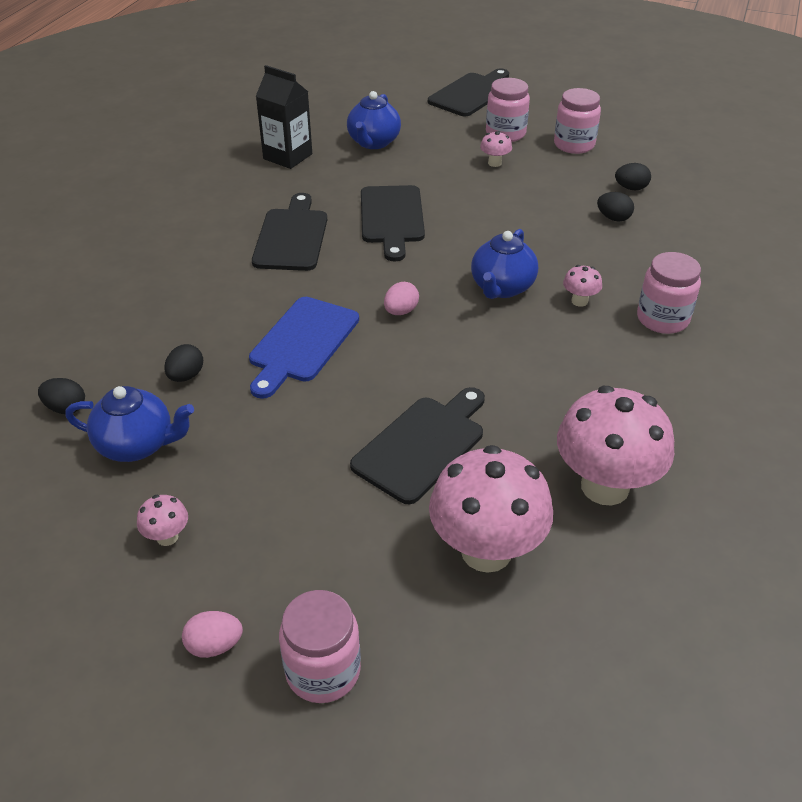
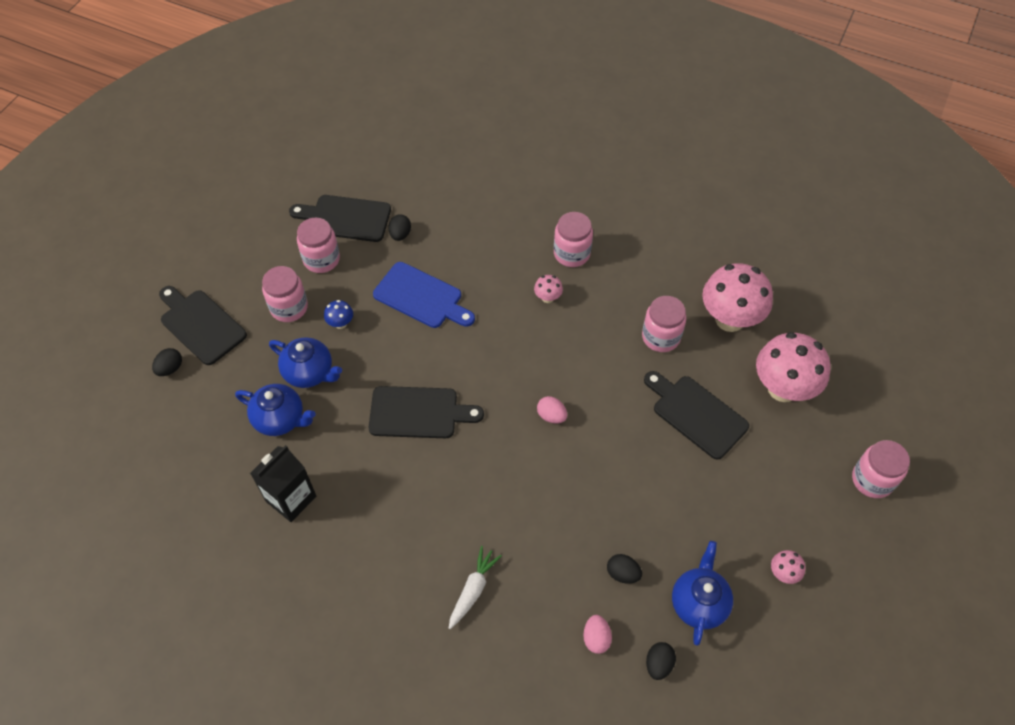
camera: 85 degrees left, 15 degrees up
(181, 267) = (473, 589): none -> white carrot
(214, 645) = (862, 538): pink egg -> pink egg (596, 638)
(291, 237) = (437, 495): black cutting board -> black cutting board (345, 218)
(302, 343) = (586, 488): blue cutting board -> blue cutting board (421, 297)
(494, 163) = (340, 323): pink mushroom -> blue mushroom
(502, 288) = (527, 344): blue teapot -> blue teapot (310, 373)
(547, 408) = (661, 337): none -> pink jar
(613, 218) = (442, 255): black egg -> black egg (170, 368)

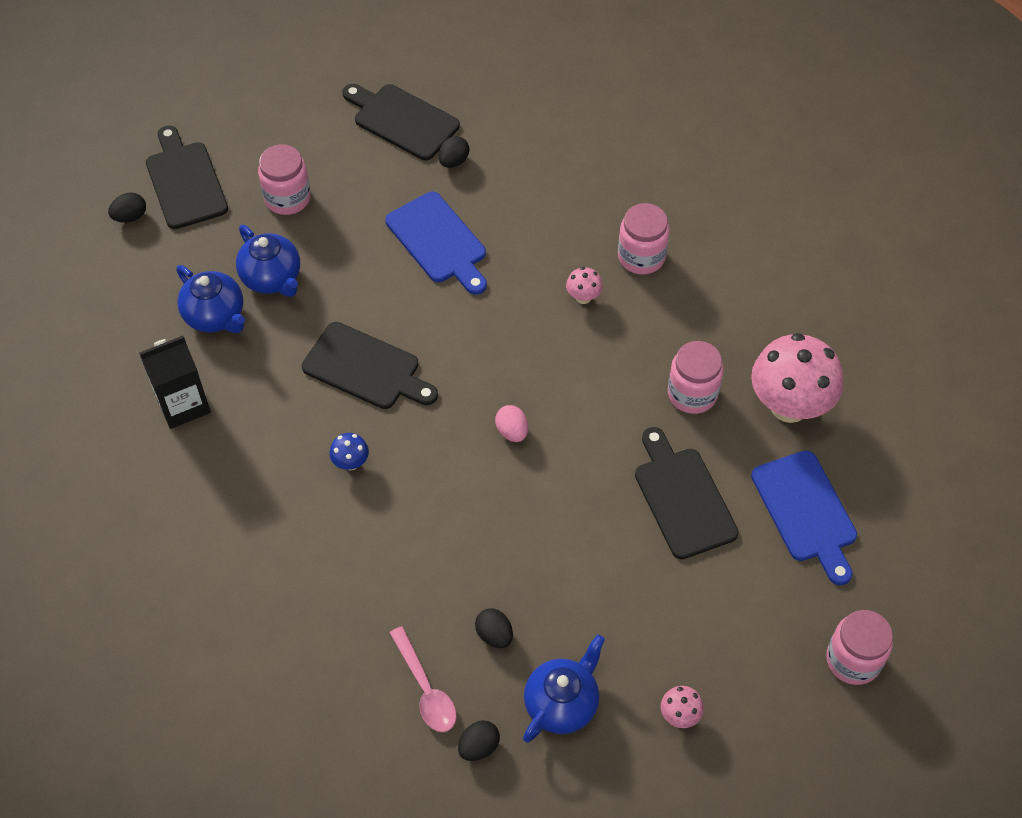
camera: 25 degrees right, 0 degrees up
(321, 259) = (351, 157): pink jar -> none
(340, 323) = (334, 237): blue mushroom -> blue mushroom (351, 463)
(473, 589) = (322, 580): white carrot -> none
(596, 638) = (426, 689): pink egg -> pink spoon
(782, 388) = (806, 511): pink mushroom -> blue cutting board

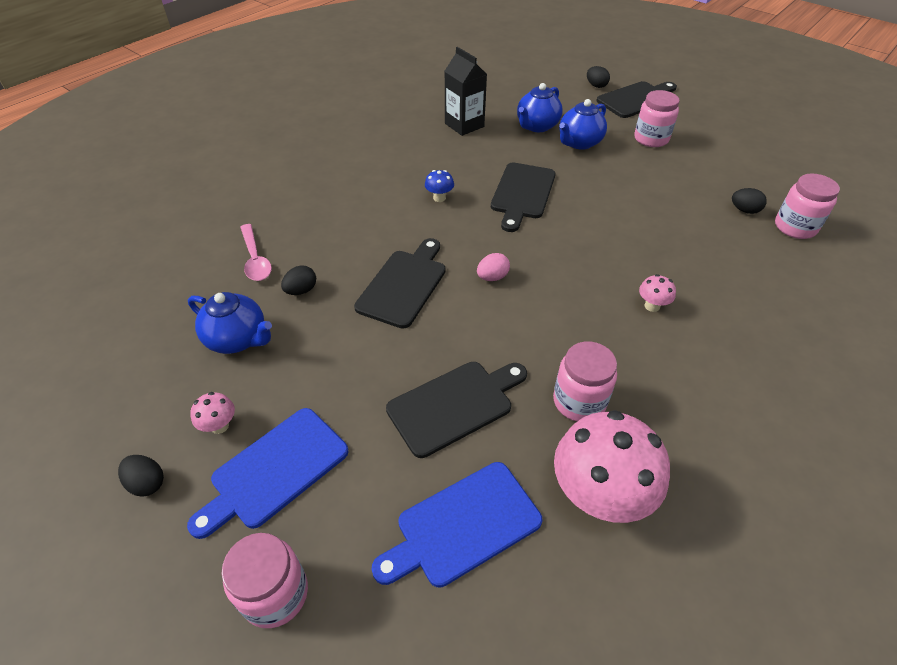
camera: 80 degrees right, 10 degrees down
(402, 120) = (763, 179): black cutting board -> black cutting board (404, 285)
(426, 689) = (255, 259): pink spoon -> pink spoon turned 75 degrees counterclockwise
(439, 241) = (658, 213): blue cutting board -> blue cutting board (275, 470)
(479, 746) = (205, 294): black egg -> black egg (147, 483)
(641, 257) = (723, 343): pink jar -> pink jar (795, 227)

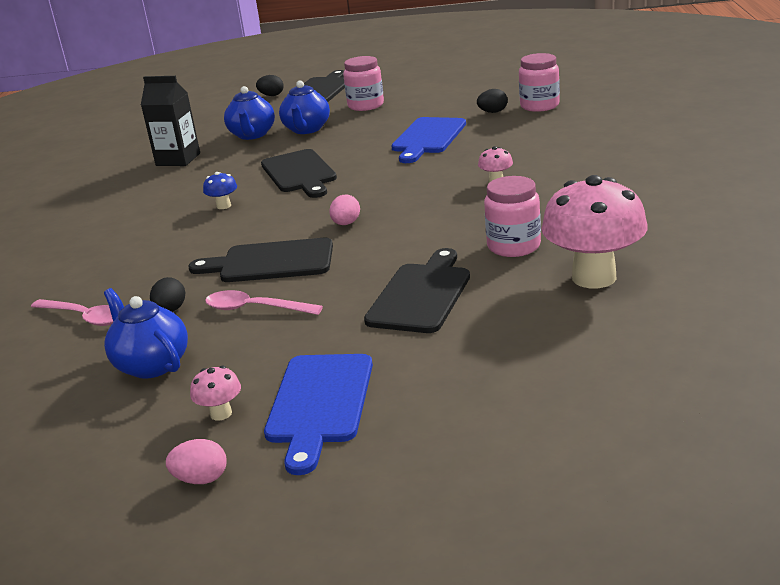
camera: 35 degrees left, 20 degrees down
(147, 483) = (201, 479): black egg -> pink egg
(238, 339) = (151, 364): blue teapot -> blue teapot turned 120 degrees counterclockwise
(275, 594) = (428, 453): pink jar -> none
(344, 329) = (254, 309): none -> pink spoon
(404, 285) = (271, 262): black cutting board -> black cutting board turned 75 degrees counterclockwise
(463, 526) = (522, 340): blue cutting board -> blue cutting board (428, 138)

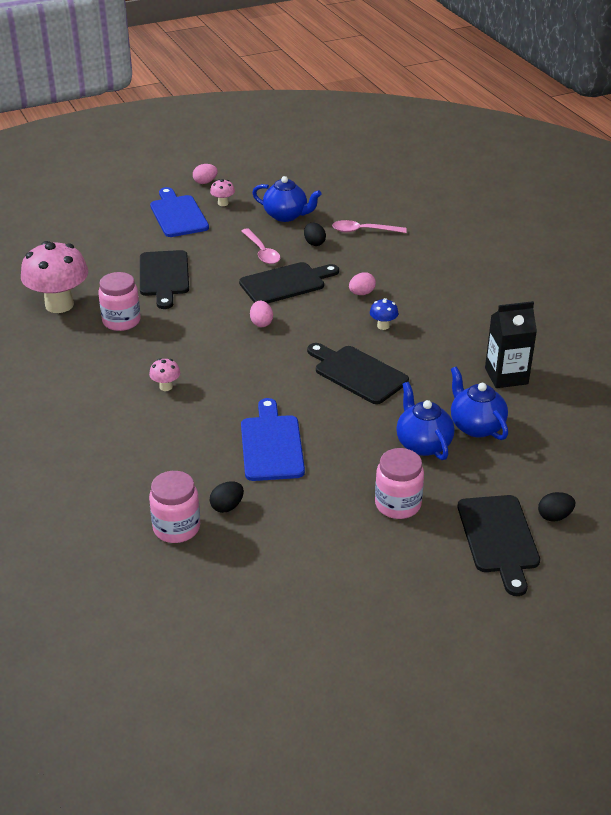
camera: 150 degrees right, 10 degrees up
(201, 239) = (361, 293): none -> pink egg
(254, 309) = (262, 252): pink spoon -> pink spoon turned 75 degrees clockwise

